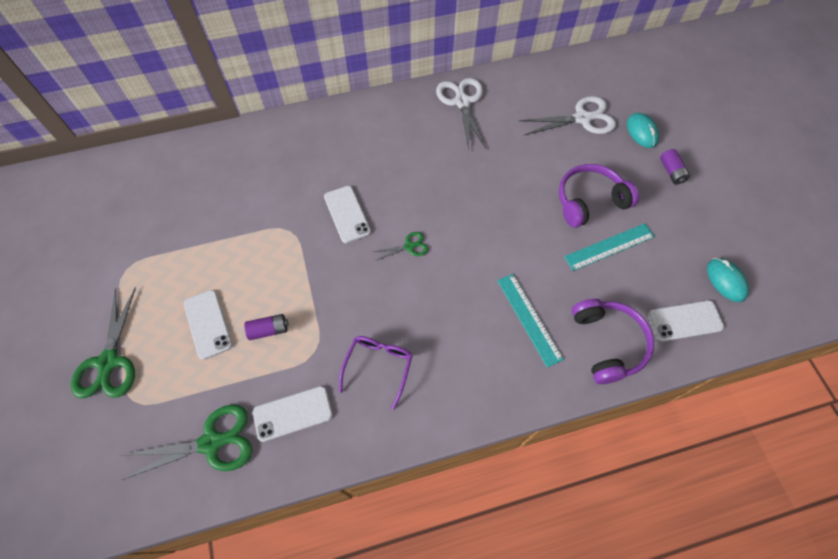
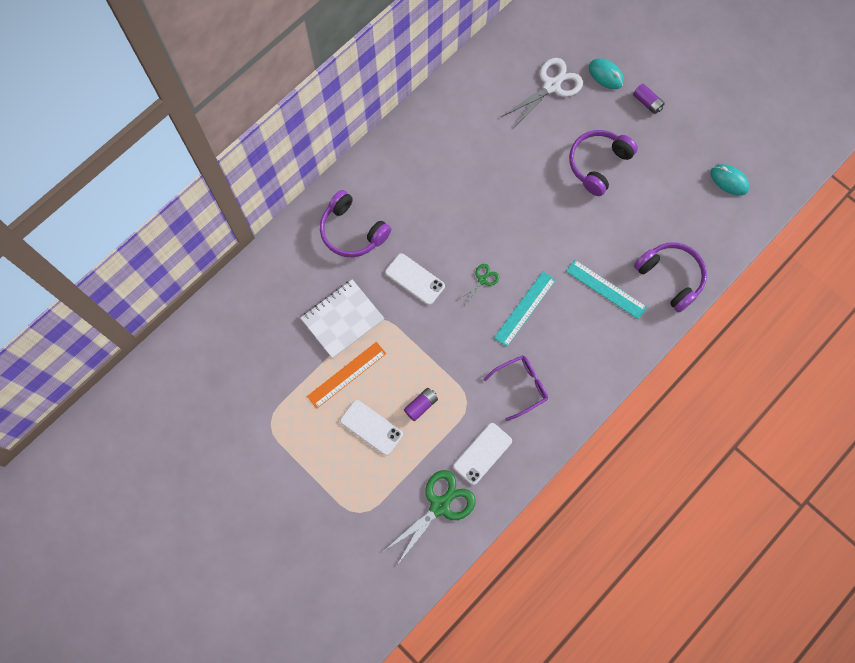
camera: 30 degrees left, 10 degrees up
(109, 362) = (318, 497): green scissors -> none
(224, 264) = (347, 375): none -> orange ruler
(258, 215) = (342, 319): none -> white notebook
(322, 149) = (352, 231): none -> purple headphones
(378, 367) = (520, 386): purple glasses -> purple glasses turned 75 degrees clockwise
(462, 102) = (442, 121): white scissors -> none
(609, 247) = (633, 197): turquoise ruler -> turquoise ruler (525, 309)
(685, 321) = (715, 229): white phone -> none

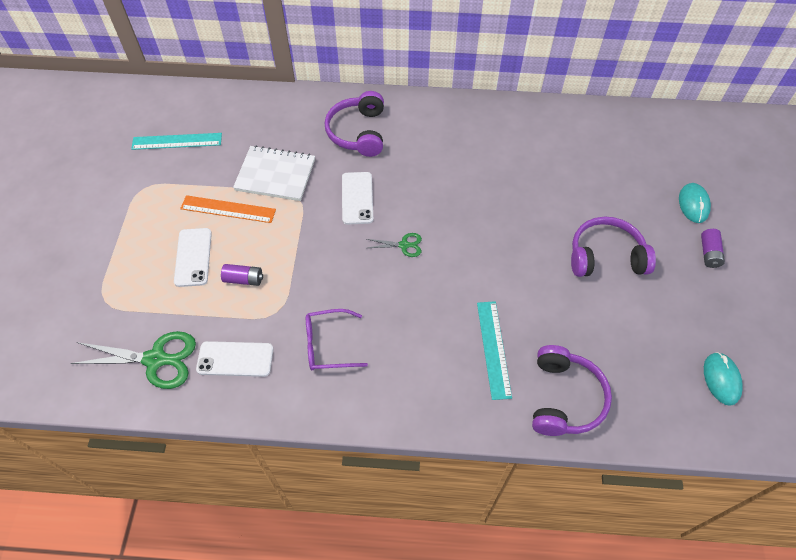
camera: 50 degrees right, 15 degrees down
(520, 386) = (329, 345): purple glasses -> purple glasses turned 150 degrees clockwise
(525, 309) = (408, 296): turquoise ruler -> turquoise ruler (177, 141)
(551, 86) = (633, 173): white scissors -> none

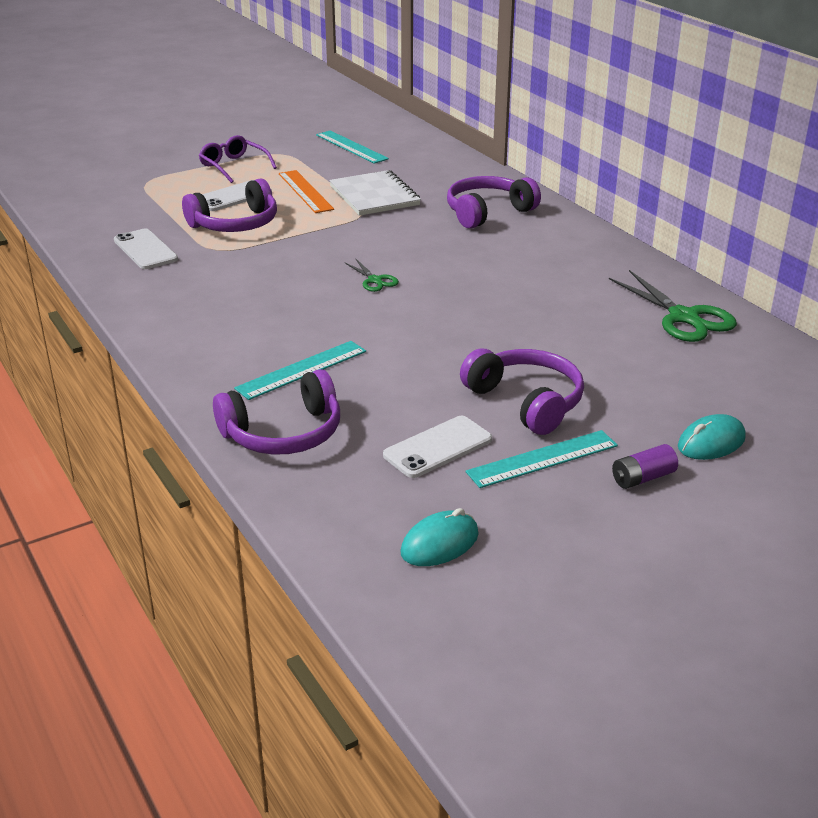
camera: 55 degrees right, 25 degrees down
(155, 359) = (110, 220): green scissors -> green scissors (683, 317)
(244, 279) = (235, 224): purple battery -> purple headphones
(329, 345) = (207, 284): purple glasses -> purple glasses (234, 166)
(357, 198) = (402, 239): white phone -> white phone (437, 447)
(667, 285) = (542, 459): none -> turquoise ruler

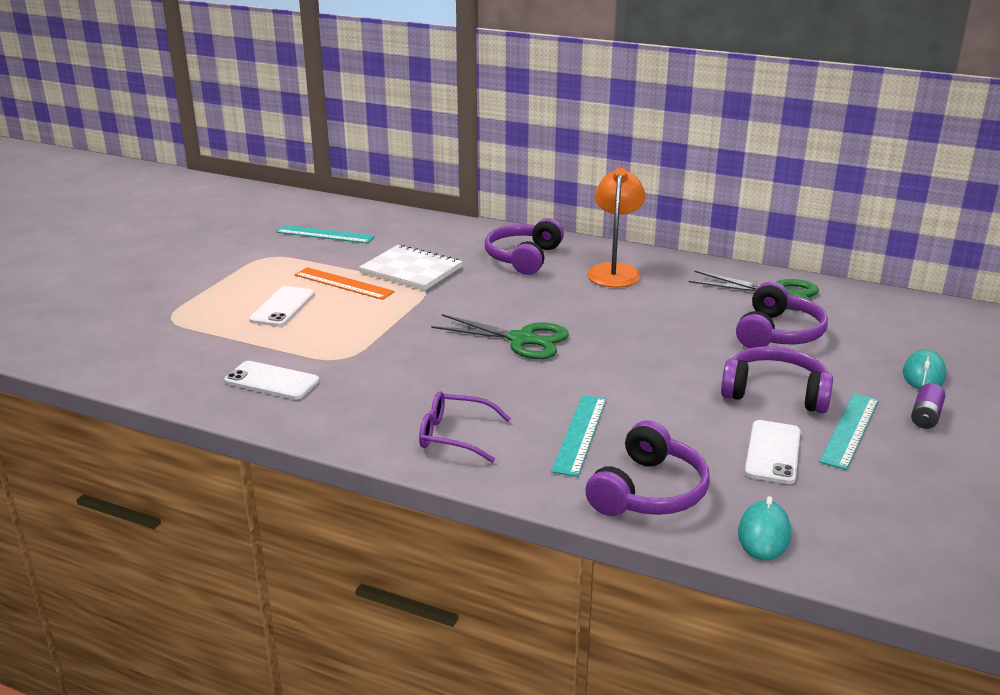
camera: 35 degrees left, 5 degrees down
(234, 166) = (240, 280): purple glasses -> purple glasses (455, 435)
(235, 224) = (324, 330): purple headphones -> purple headphones (778, 333)
(375, 280) = (521, 340): green scissors -> green scissors, size x1.95
(440, 544) = (887, 523): turquoise mouse -> turquoise mouse (764, 534)
(553, 248) = (614, 271): none -> orange lamp

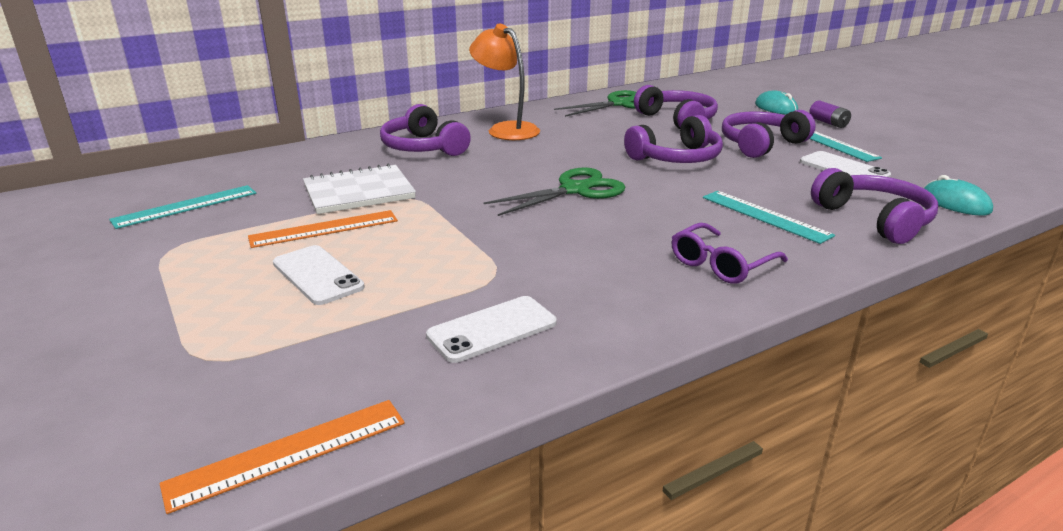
camera: 55 degrees left, 0 degrees up
(112, 372) = (289, 453): none -> orange ruler
(663, 361) = (676, 158): none -> purple headphones

